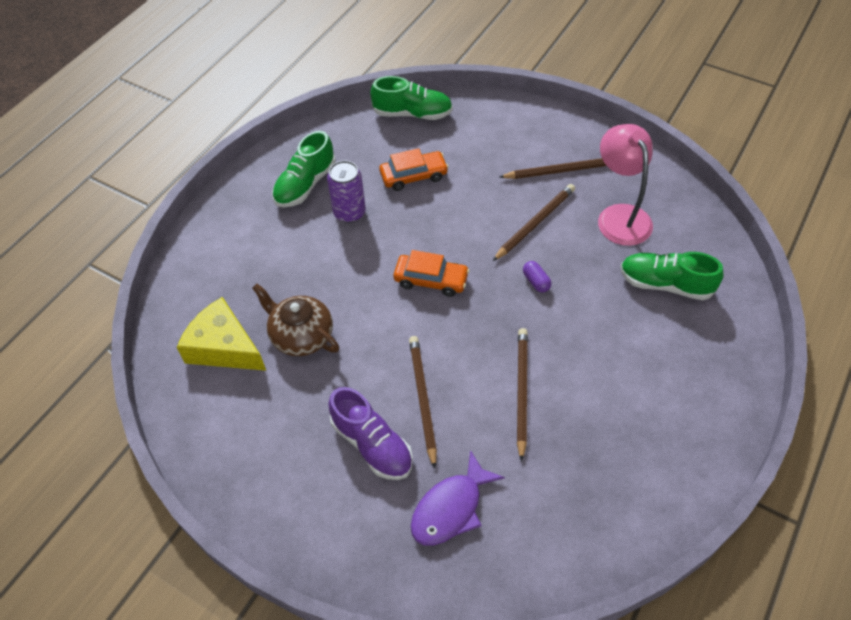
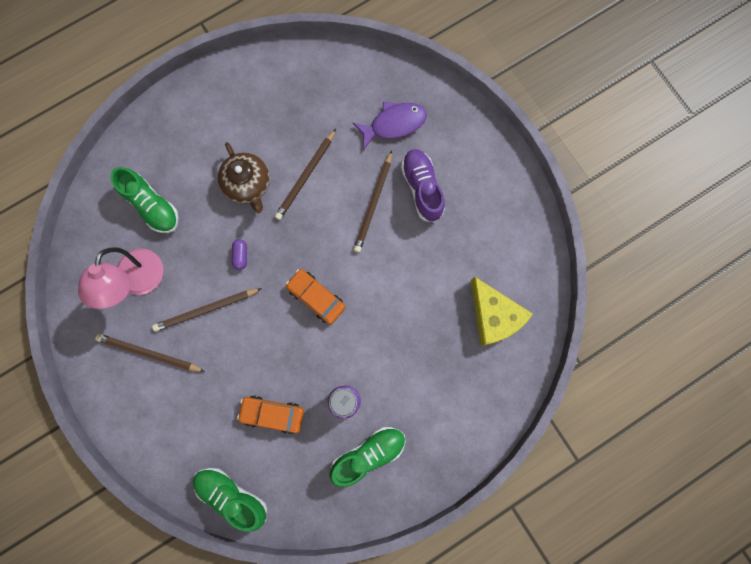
camera: 155 degrees left, 25 degrees up
(301, 335) = (434, 297): brown teapot -> brown teapot (248, 184)

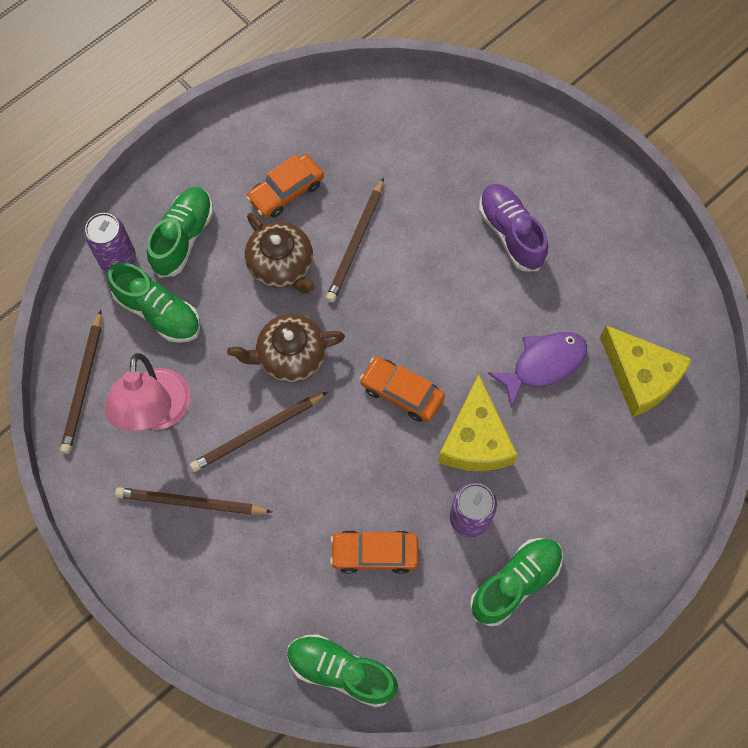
camera: 10 degrees left, 10 degrees down
(129, 159) = (118, 259): none -> purple can
(180, 151) = (183, 238): none -> green shoe
(241, 256) = (290, 356): purple capsule -> brown teapot
(262, 127) = (286, 191): none -> orange car
(362, 342) = (476, 439): none -> yellow cheese
(373, 204) = (452, 262): brown pencil -> brown pencil (84, 384)
(394, 124) = (457, 161): purple fish -> purple fish (543, 364)

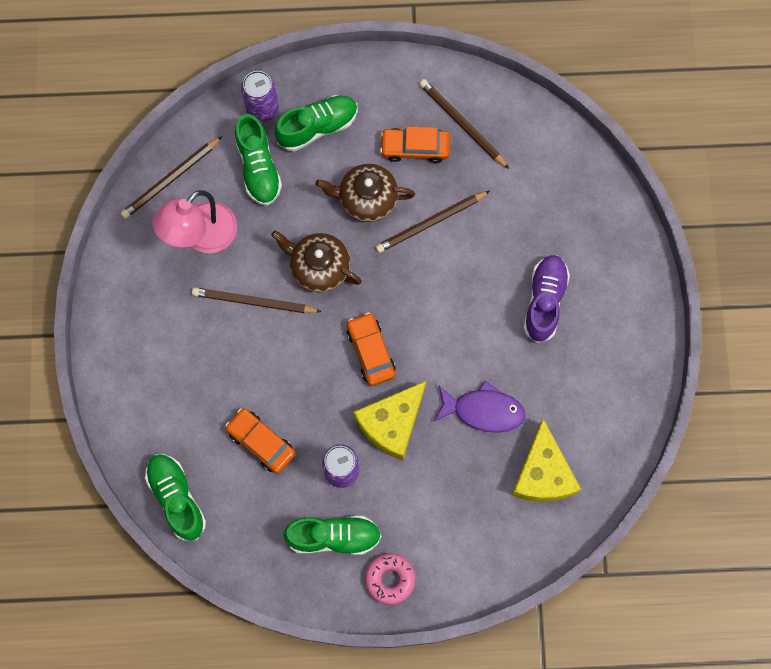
camera: 40 degrees right, 5 degrees up
(190, 503) = (174, 313): brown pencil -> brown pencil (462, 124)
(281, 265) = (367, 199): brown teapot -> brown teapot turned 90 degrees clockwise
(597, 578) = (390, 579): none -> pink donut

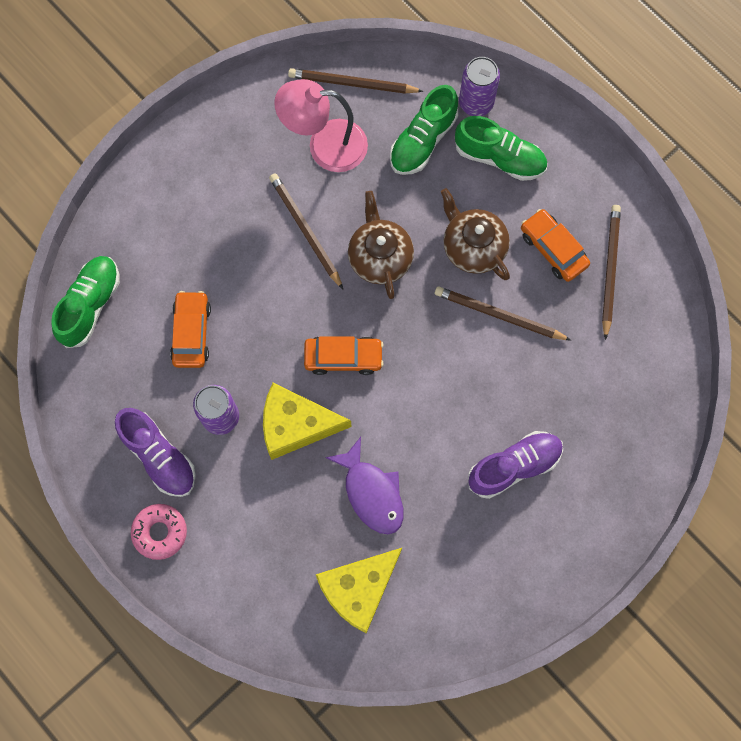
camera: 50 degrees right, 0 degrees up
(333, 537) = (159, 456): green shoe -> purple shoe
(371, 352) = (343, 357): orange car -> orange car turned 60 degrees clockwise

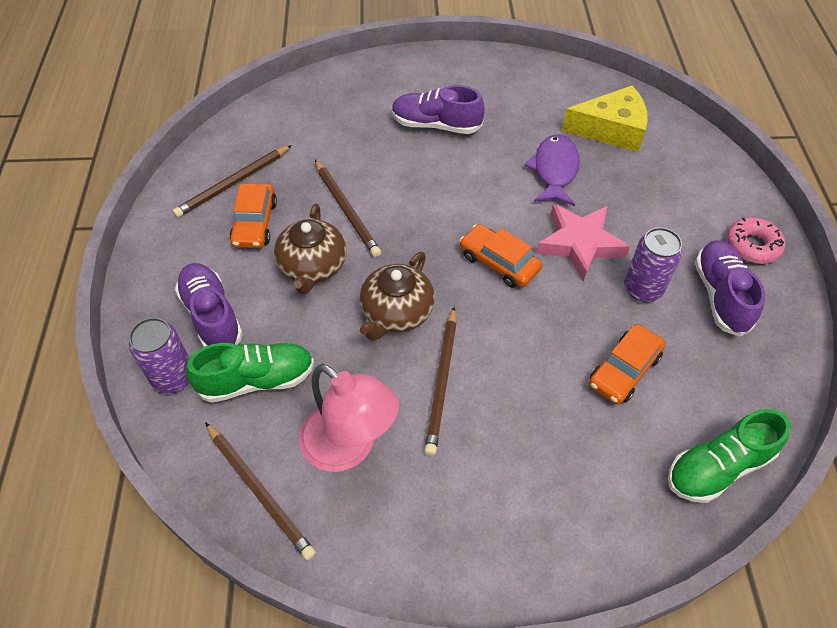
camera: 140 degrees left, 20 degrees down
(296, 425) = (580, 244): yellow cheese -> pink star
(499, 158) = (212, 316): green shoe -> purple shoe

